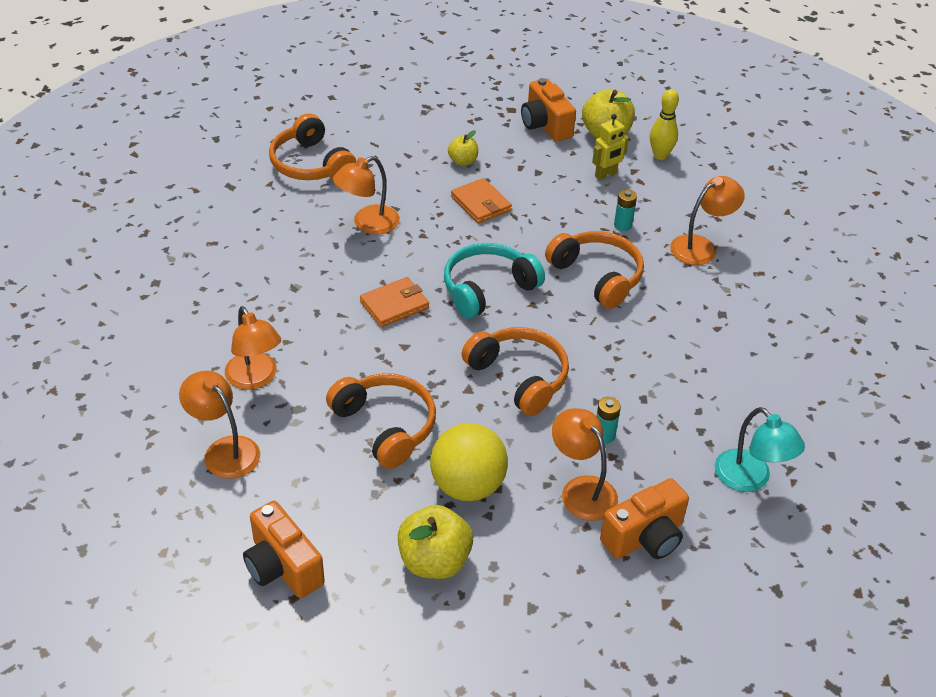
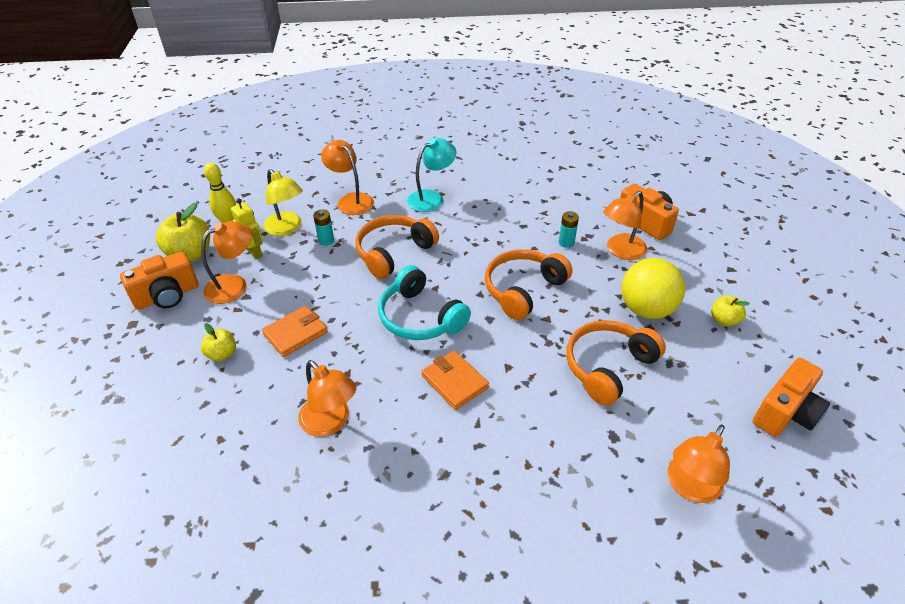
camera: 95 degrees left, 0 degrees up
(255, 379) = (588, 482): orange lamp -> orange lamp (234, 285)
(311, 164) = (212, 502): orange headphones -> none
(434, 561) = (724, 320): yellow apple -> yellow apple, size x0.57
(646, 196) = (287, 228): none -> yellow lamp
(750, 479) = (577, 181): turquoise lamp -> turquoise lamp (431, 198)

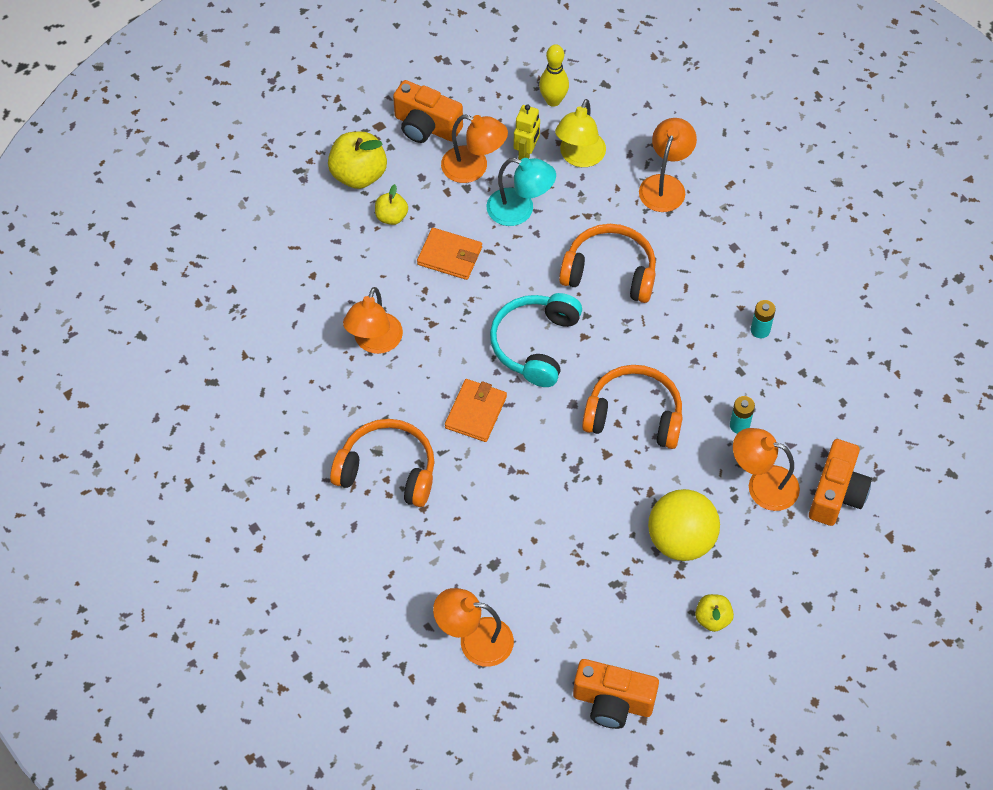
camera: 60 degrees right, 15 degrees up
(190, 254) = (487, 104): yellow apple -> yellow apple (359, 175)
(326, 240) = (586, 203): turquoise battery -> turquoise battery (760, 330)
(431, 198) = (725, 258): turquoise lamp -> turquoise lamp (520, 210)
(608, 367) = (575, 532): orange headphones -> orange headphones (387, 471)

